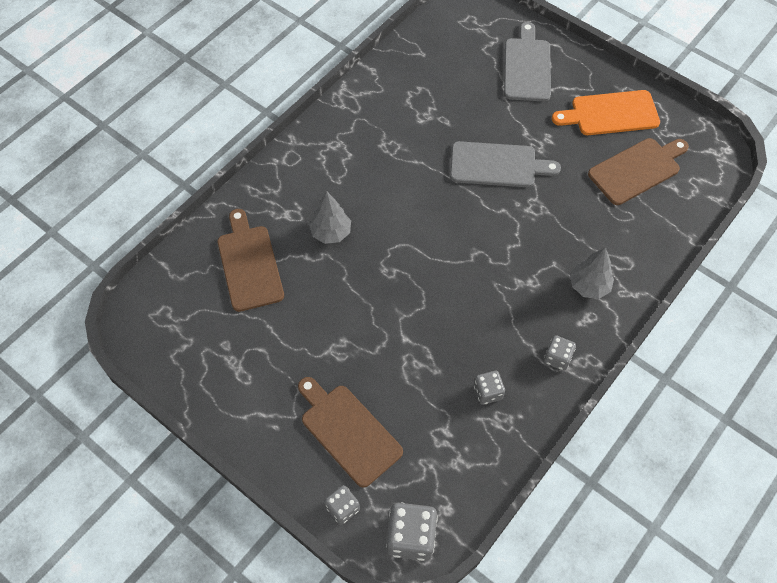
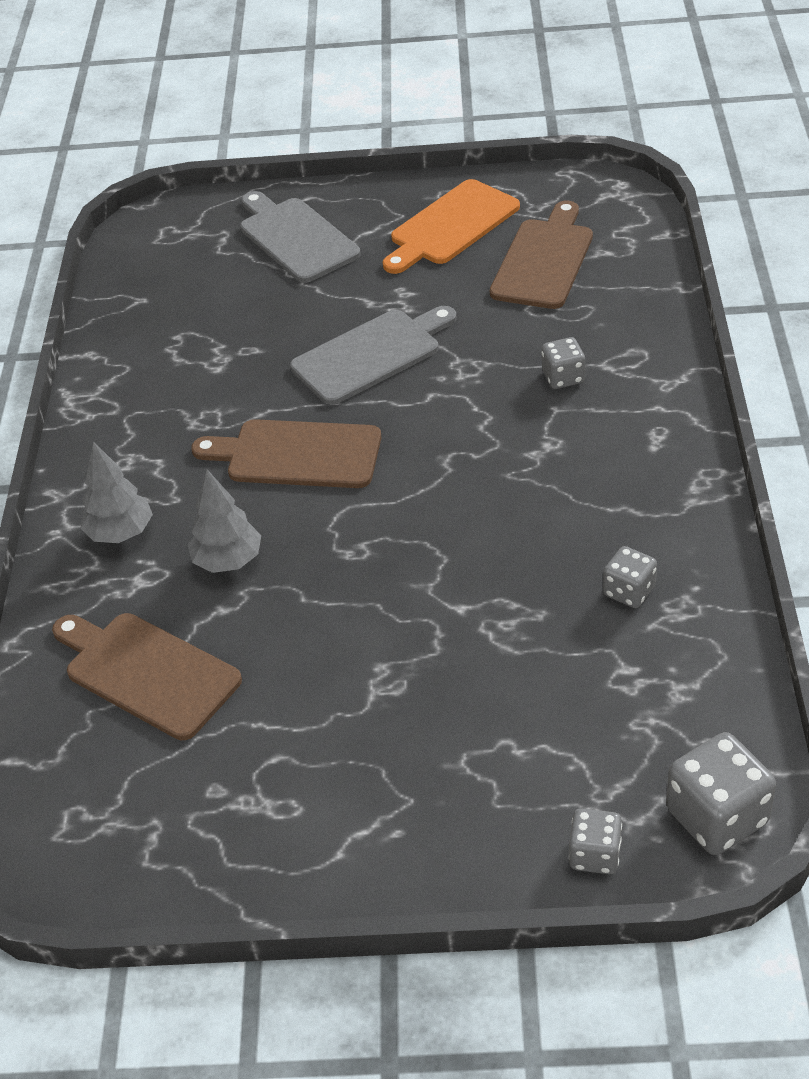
camera: 35 degrees left, 15 degrees down
(348, 431) = (503, 762): brown cutting board -> brown cutting board (297, 454)
(557, 358) = (669, 498): grey dice -> grey dice (563, 377)
(589, 286) = (621, 404): grey tree -> grey tree (121, 533)

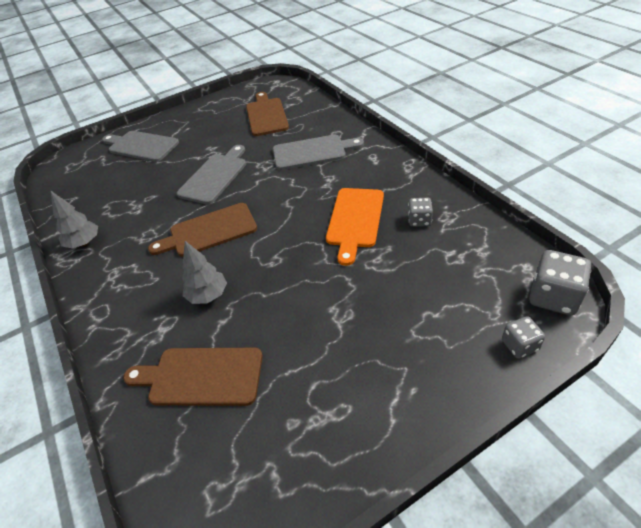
camera: 30 degrees left, 0 degrees up
(121, 533) = (134, 309): grey tree -> grey tree (84, 243)
(451, 226) = (214, 117): orange cutting board -> orange cutting board (355, 220)
(563, 377) = (312, 152): grey dice -> grey cutting board

